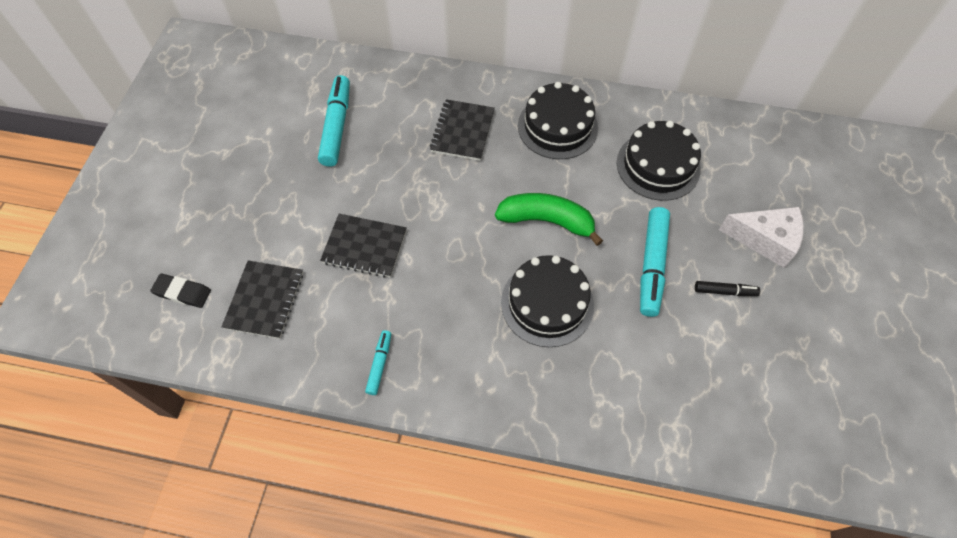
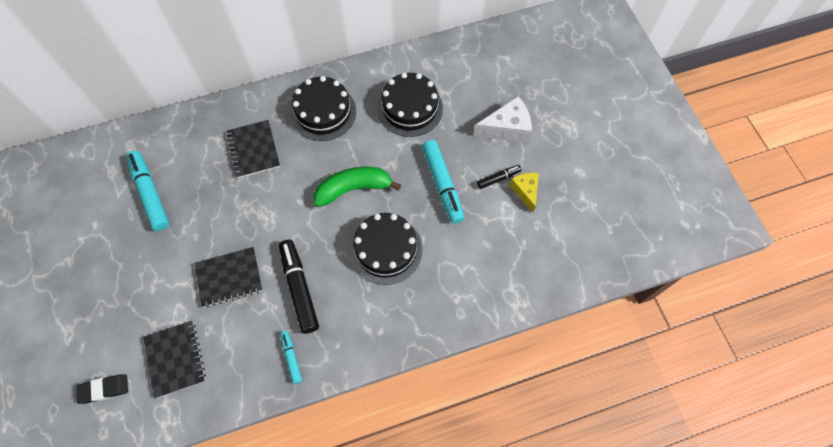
camera: 30 degrees left, 5 degrees up
(430, 295) = (299, 288): none -> black marker
(752, 322) = (525, 191): none -> yellow cheese

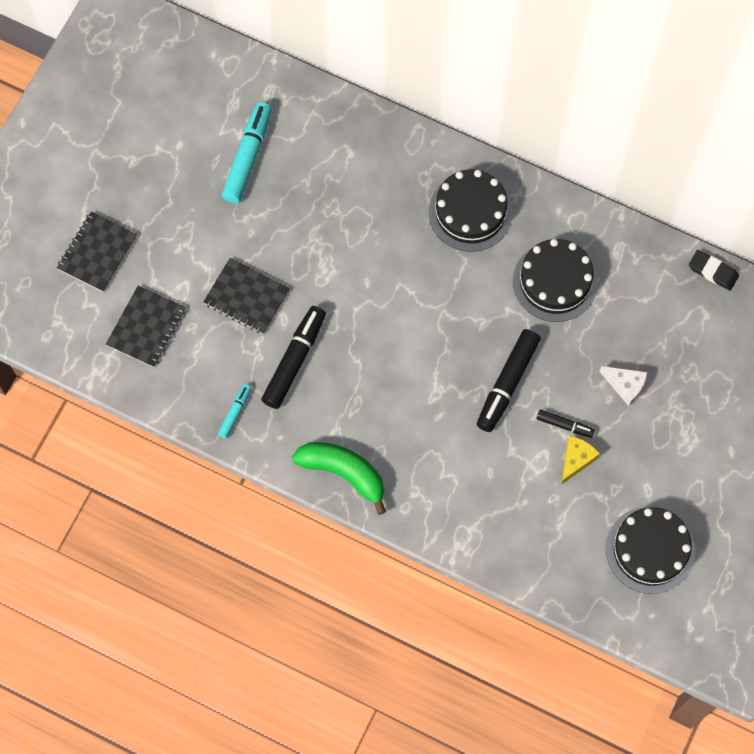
camera: 45 degrees right, 5 degrees up
(104, 389) = (74, 301): black eraser -> black eraser (713, 271)
(253, 150) = (372, 194): black notebook -> black notebook (97, 253)
(353, 189) = (425, 313): green banana -> green banana (343, 472)
(386, 249) = (398, 395): black cake -> black cake (650, 550)
(442, 185) = (507, 383): turquoise marker -> black marker
(506, 128) = (625, 385): white cheese -> white cheese, size x0.65

